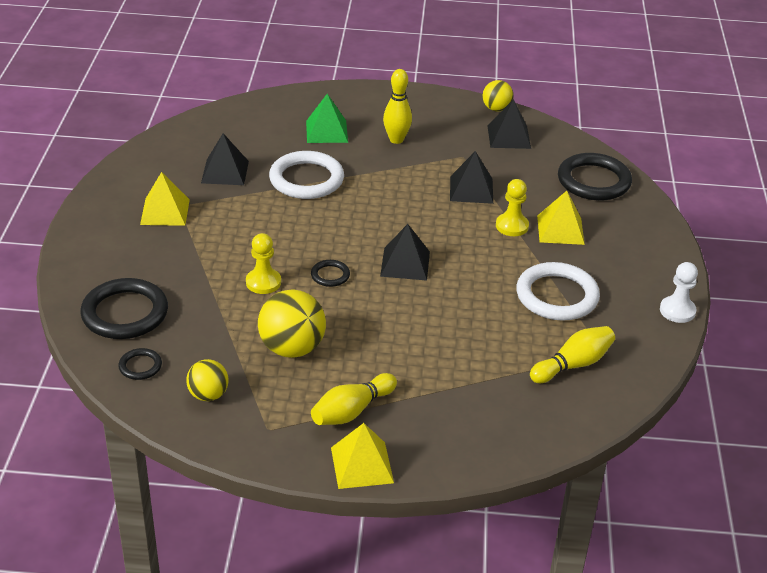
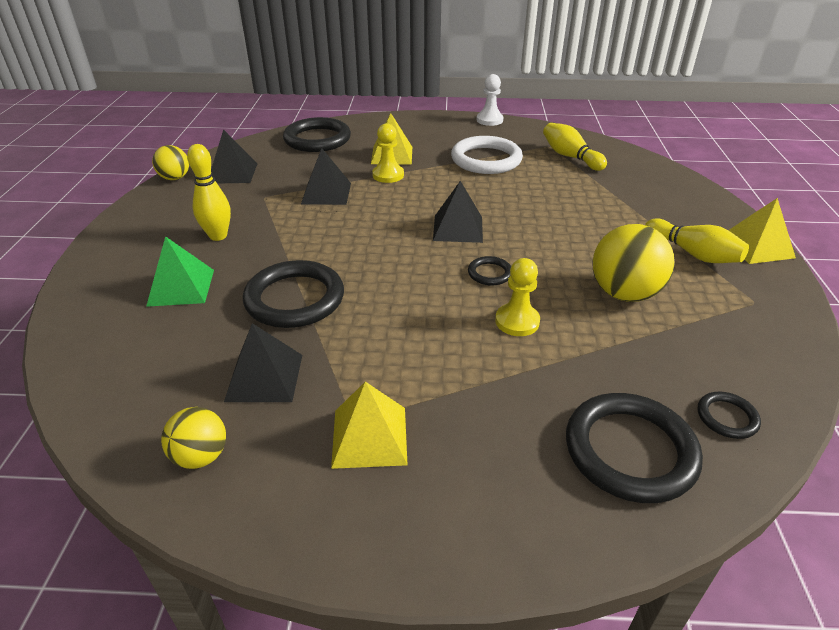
camera: 90 degrees left, 0 degrees up
(208, 395) = (736, 349): yellow ball -> yellow ball (201, 456)
(306, 179) = (294, 299): white ring -> black ring

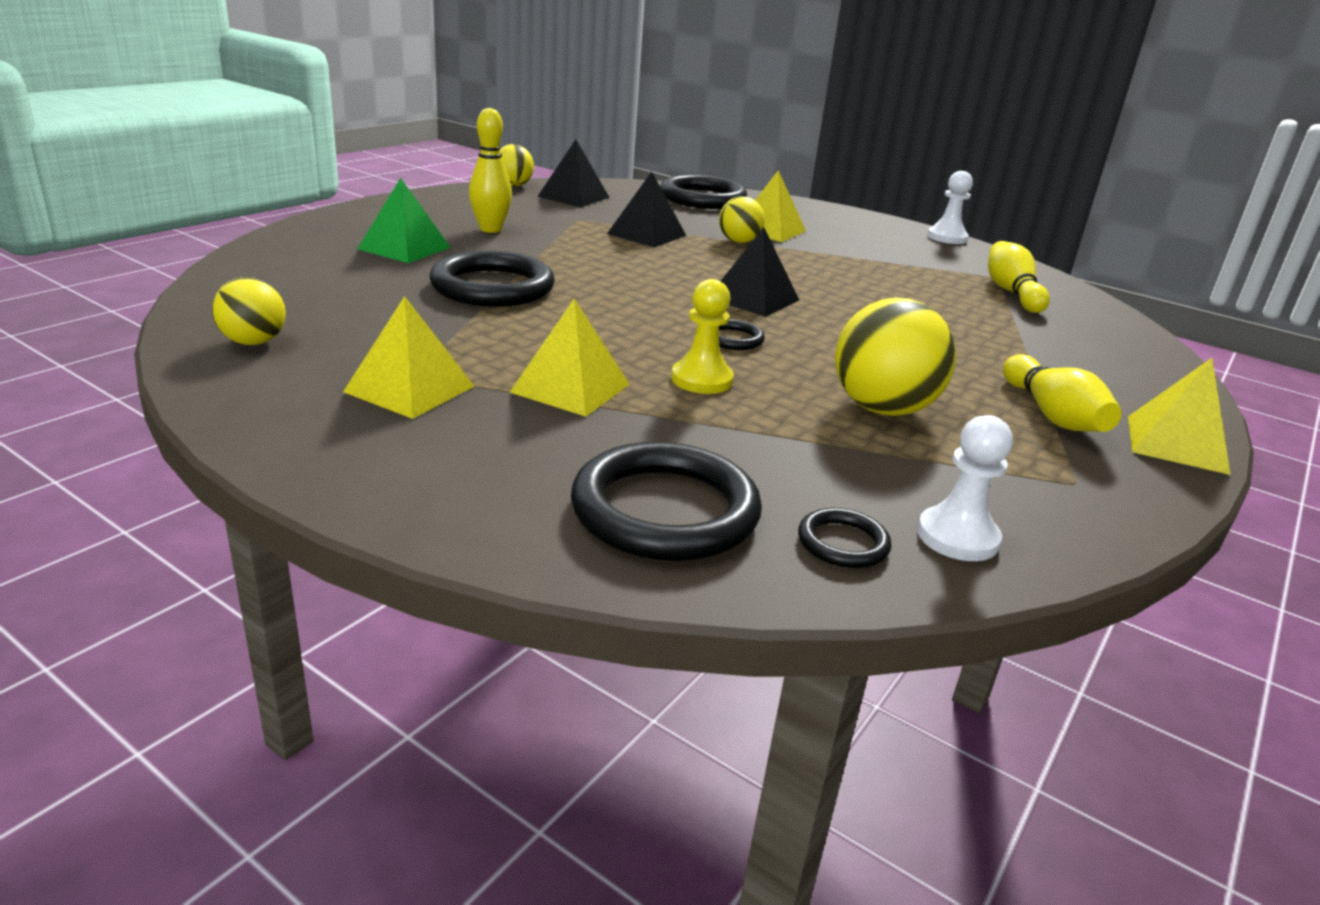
camera: 30 degrees right, 10 degrees down
(264, 377) = (381, 321): black pyramid -> none
(388, 175) = (739, 242): yellow pawn -> yellow ball
(460, 374) = (570, 388): none -> yellow pyramid
(486, 159) = (885, 263): white ring -> none
(760, 377) = (957, 537): none -> white pawn

